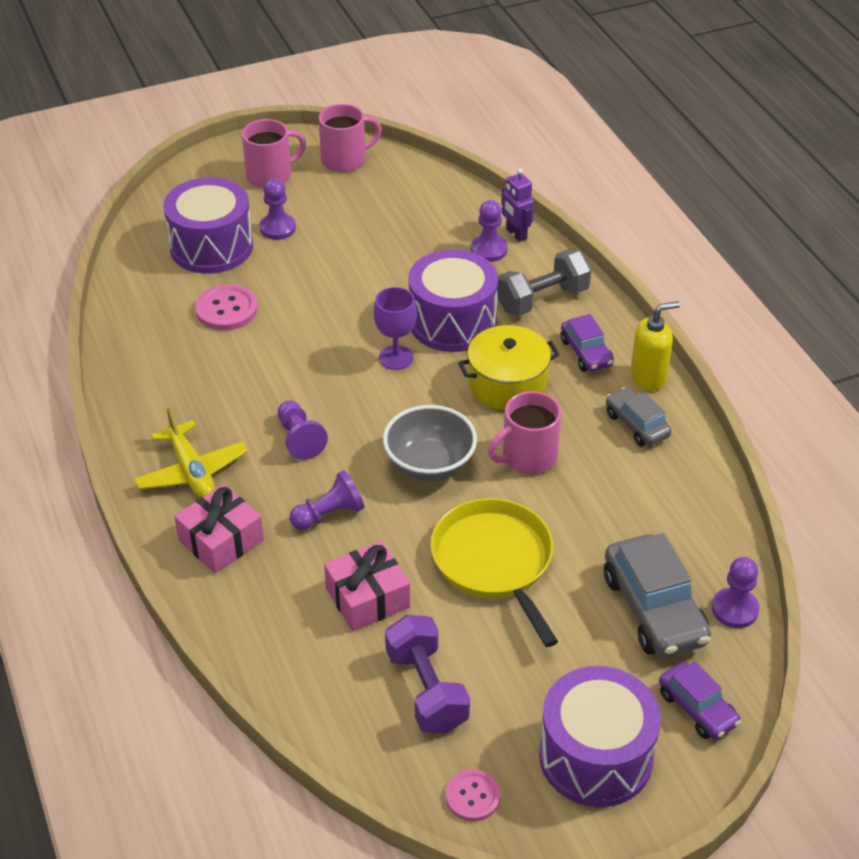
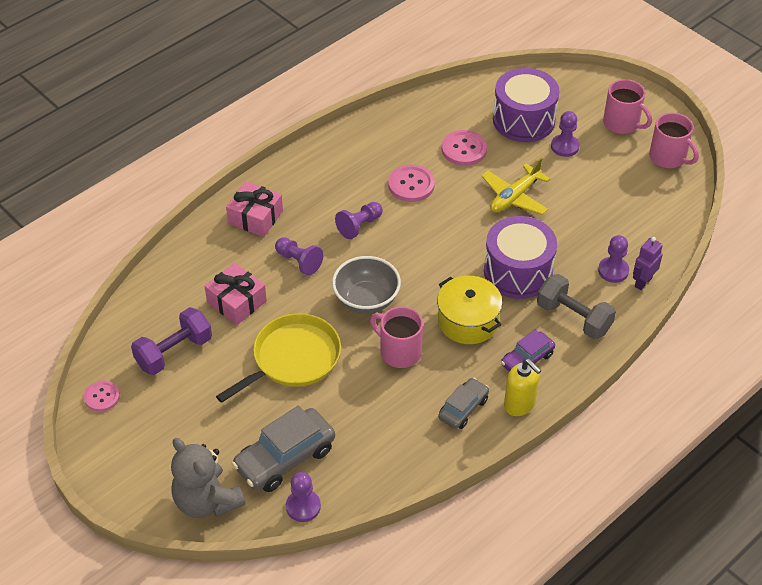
camera: 70 degrees right, 5 degrees up
(192, 472) = (306, 184): yellow plane -> yellow plane (514, 197)
(257, 372) = (411, 185): none -> pink button
(396, 357) = (463, 251): purple goblet -> none
(595, 756) = (150, 452): purple drum -> none
(697, 708) = (207, 501): purple car -> grey teddy bear

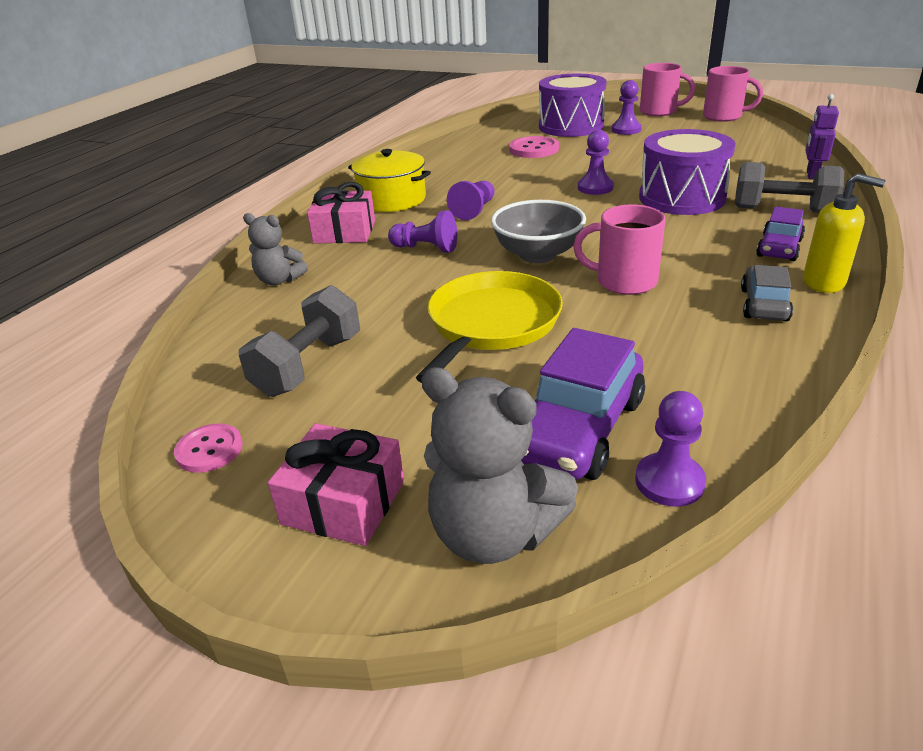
camera: 20 degrees left, 15 degrees down
(174, 352) = (308, 365): purple dumbbell -> grey dumbbell
(189, 260) = (279, 280): none -> grey teddy bear
(236, 302) = (370, 297): pink gift -> pink gift (343, 502)
(285, 458) = (578, 429): grey car -> purple car
(411, 185) = (503, 176): pink button -> none
(468, 321) = (674, 240): yellow pot -> yellow pot (392, 199)
(514, 197) = (616, 161): yellow plane -> none
(613, 271) = (773, 176): purple pawn -> purple pawn (595, 188)

